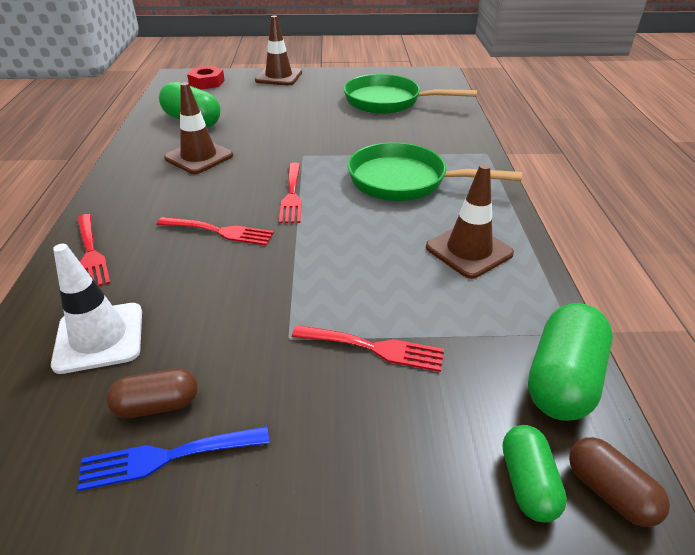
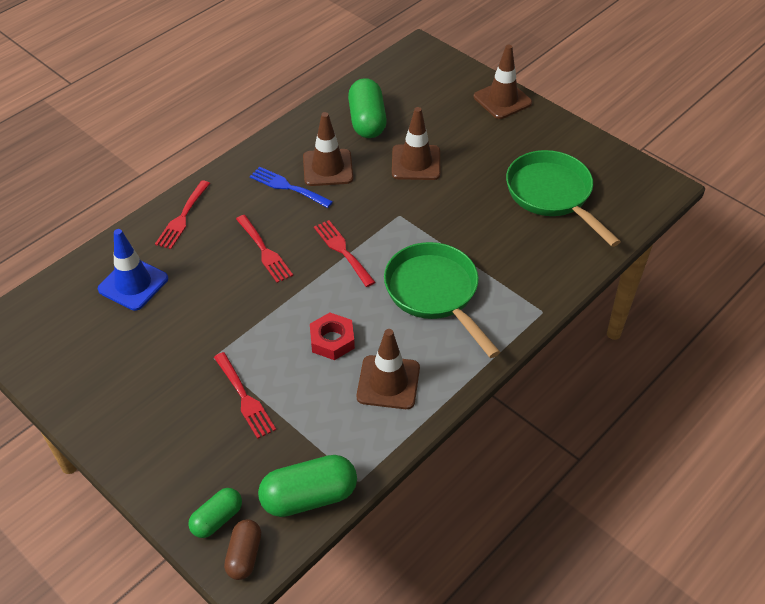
camera: 45 degrees right, 10 degrees up
(99, 337) = (133, 284): white traffic cone -> blue traffic cone
(157, 405) = (119, 345): brown capsule -> none
(167, 457) = (98, 375): blue fork -> blue fork (287, 187)
(207, 82) = (433, 73): red nut -> red nut (332, 340)
(268, 125) = (416, 163): none -> brown traffic cone
(292, 195) = (342, 251): red fork -> red fork turned 105 degrees clockwise

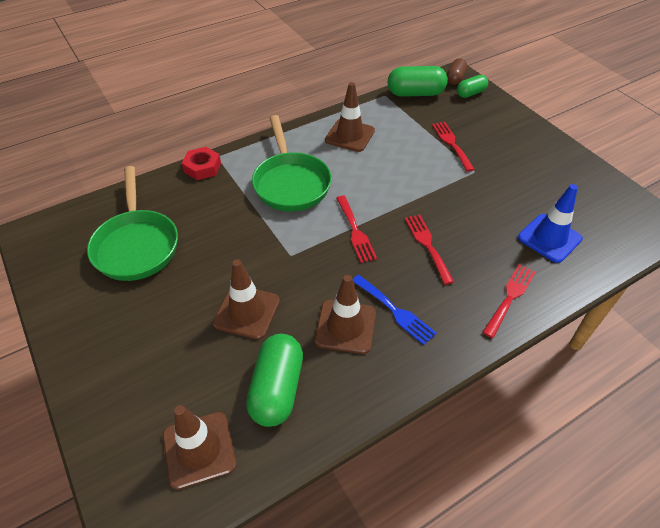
camera: 165 degrees left, 0 degrees up
(332, 340) = (382, 166): red nut -> red nut (202, 167)
(502, 100) = (93, 384): brown traffic cone -> brown traffic cone (199, 449)

